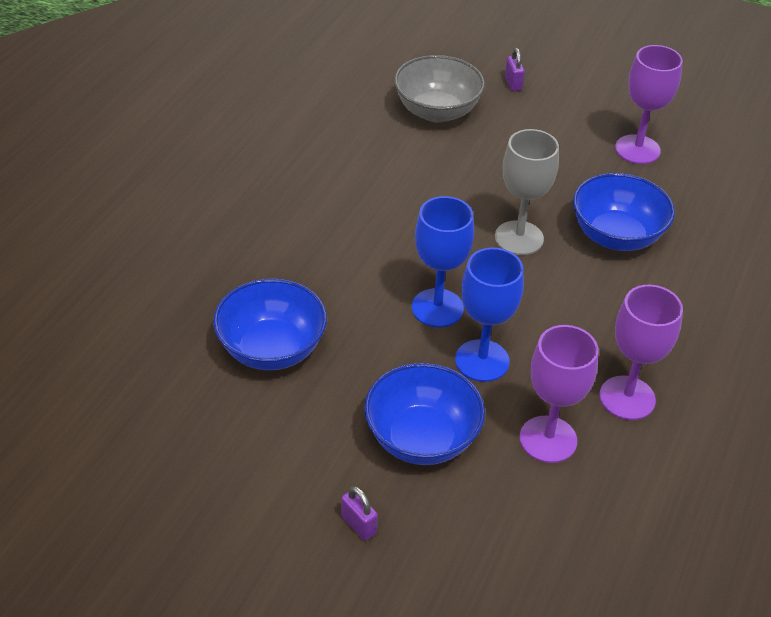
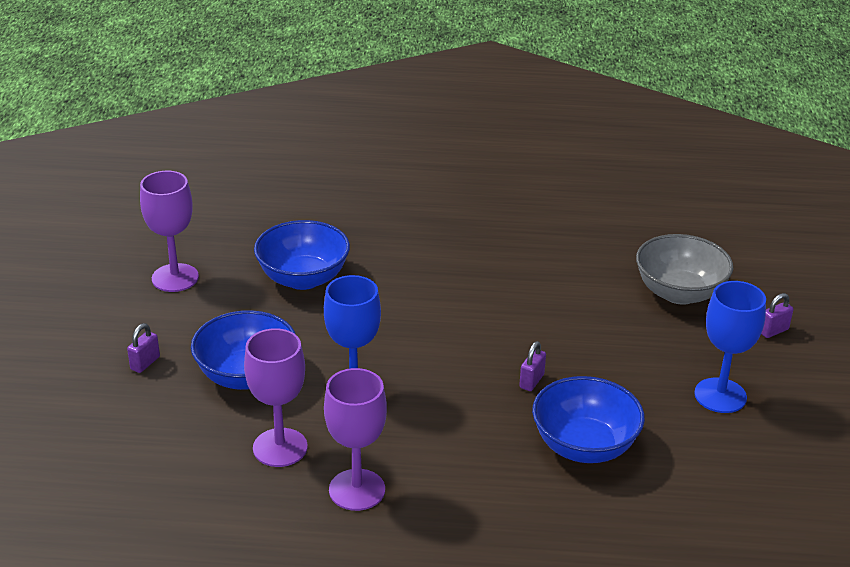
camera: 70 degrees right, 10 degrees down
(437, 308) = (403, 351): blue goblet -> blue goblet (720, 395)
(519, 238) = (531, 381): grey goblet -> purple padlock
(637, 149) = (743, 439): purple goblet -> purple goblet (175, 278)

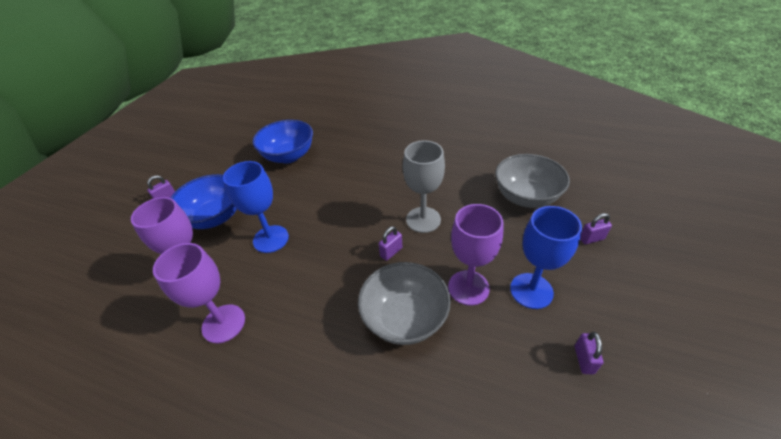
camera: 20 degrees right, 10 degrees up
(175, 278) = (221, 147): purple goblet -> purple goblet (468, 287)
(555, 338) = (423, 220): none -> grey goblet
(584, 446) = (405, 318): blue bowl -> grey bowl
(795, 449) = (584, 359): none -> purple padlock

